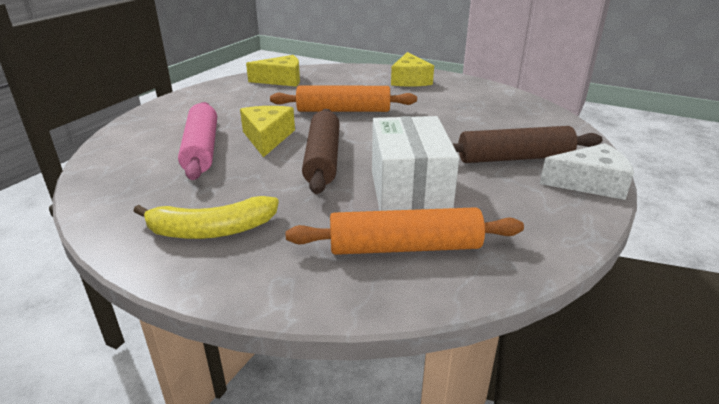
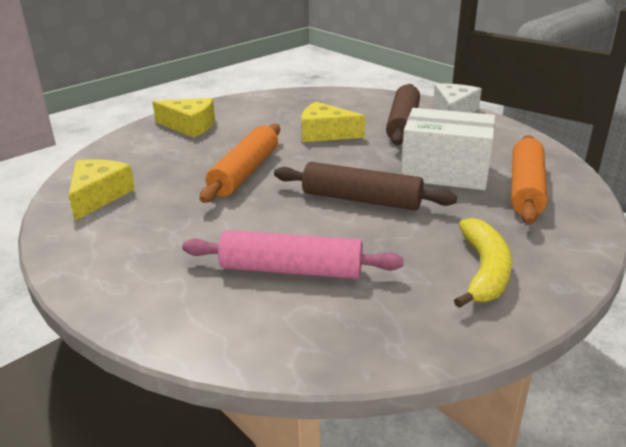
camera: 70 degrees left, 0 degrees up
(267, 138) = (287, 224): yellow cheese -> yellow cheese (325, 133)

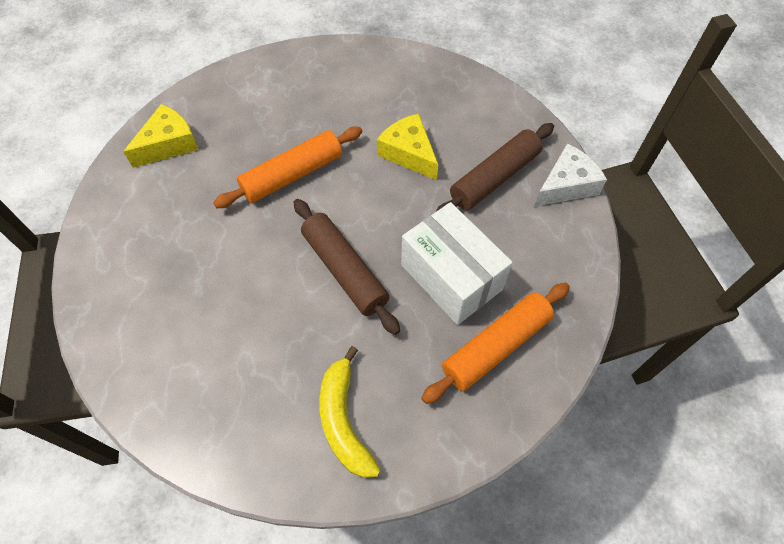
camera: 35 degrees right, 30 degrees up
(189, 126) = (309, 76): yellow cheese -> none
(291, 269) = (218, 321): pink rolling pin -> none
(484, 271) = (344, 420): yellow banana -> yellow banana turned 120 degrees clockwise

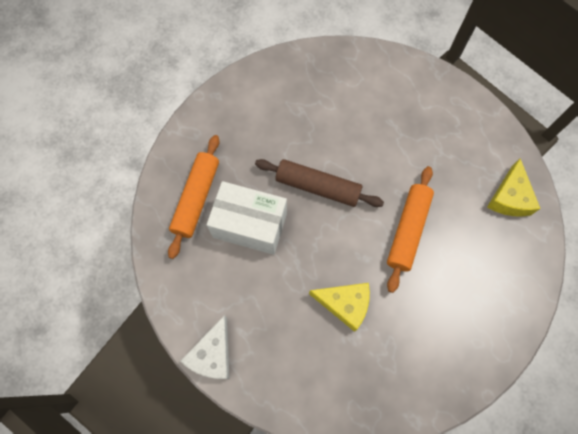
camera: 145 degrees right, 10 degrees up
(344, 420) = (253, 109): yellow banana -> none
(494, 178) = (269, 324): brown rolling pin -> none

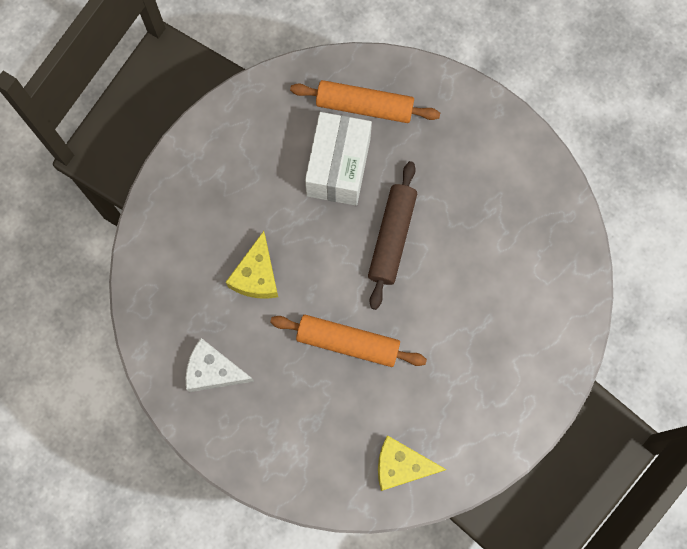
camera: 85 degrees right, 5 degrees up
(213, 354) = (196, 145): white cheese -> white cheese (214, 371)

